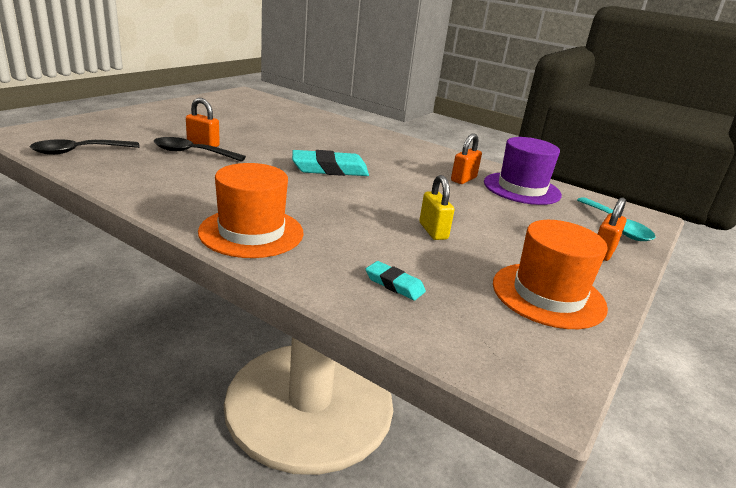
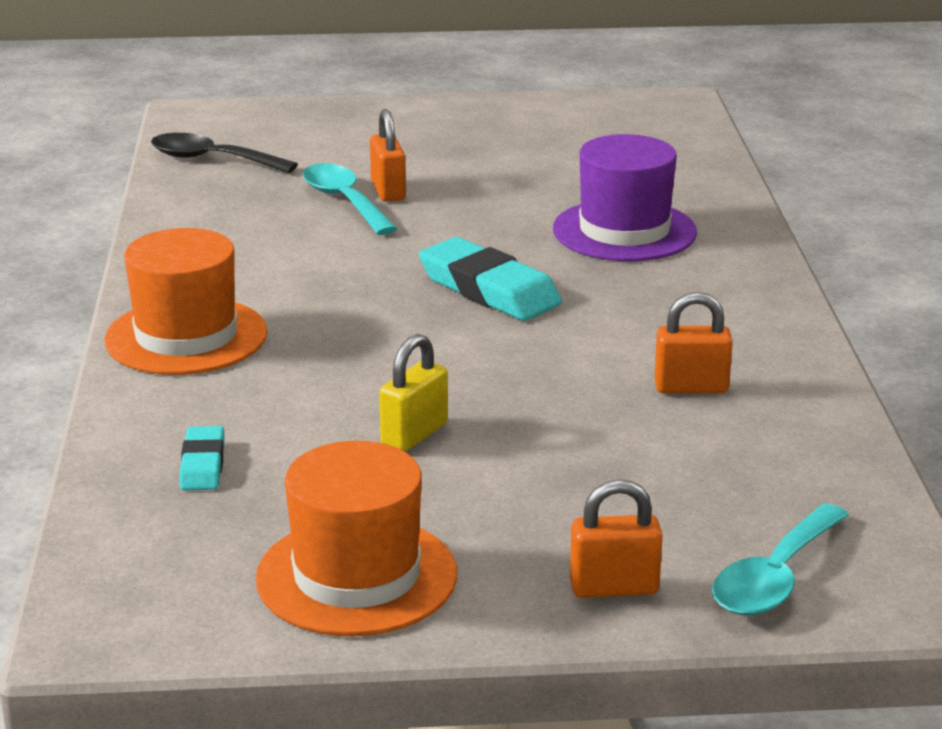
camera: 55 degrees right, 0 degrees up
(192, 153) = (344, 201): black spoon -> turquoise spoon
(522, 188) = (770, 446): purple hat -> purple hat (624, 231)

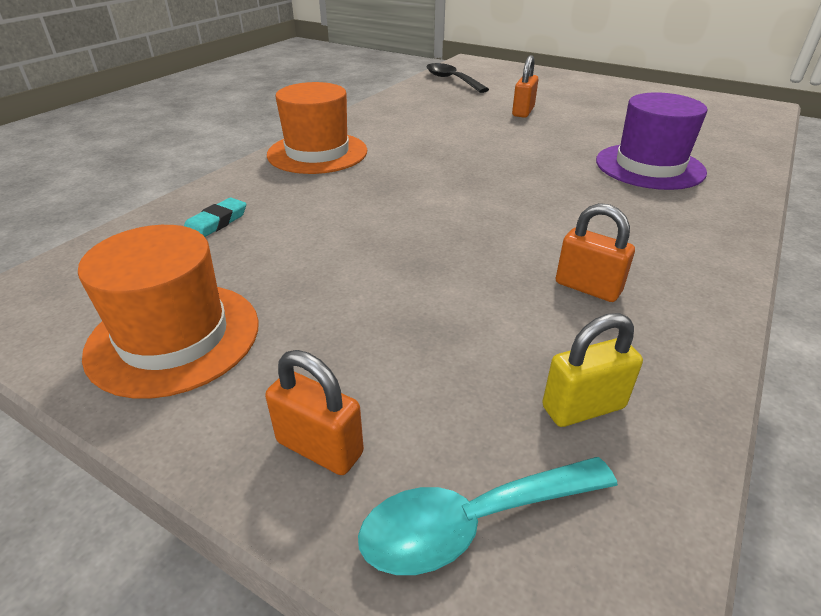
camera: 35 degrees right, 10 degrees up
(344, 201) = (492, 111): turquoise spoon -> none
(414, 434) = (352, 249): yellow padlock -> yellow padlock (583, 407)
(489, 289) = (516, 176): turquoise eraser -> none

